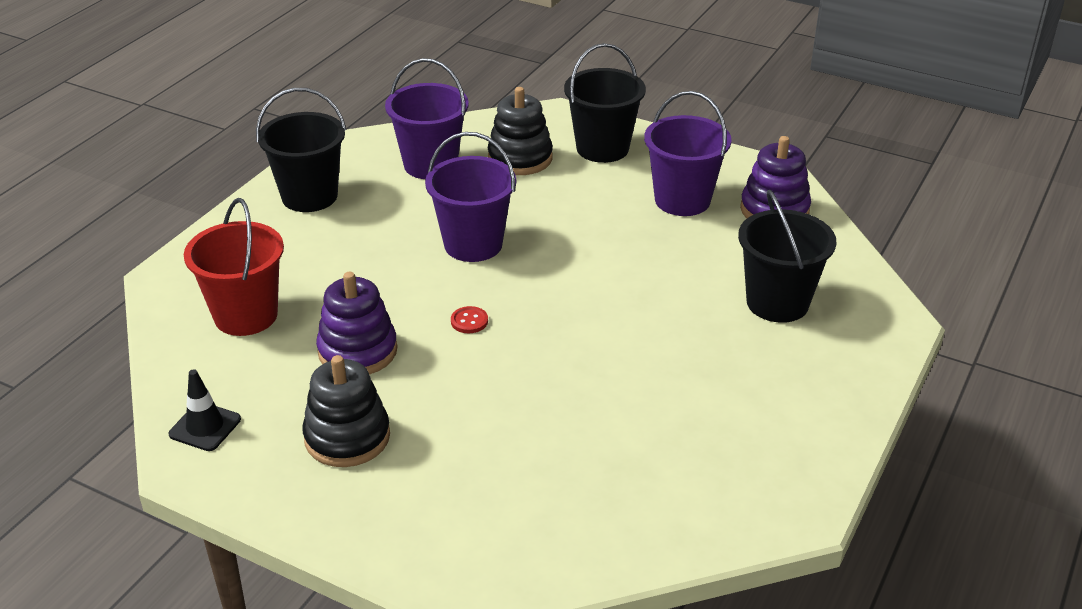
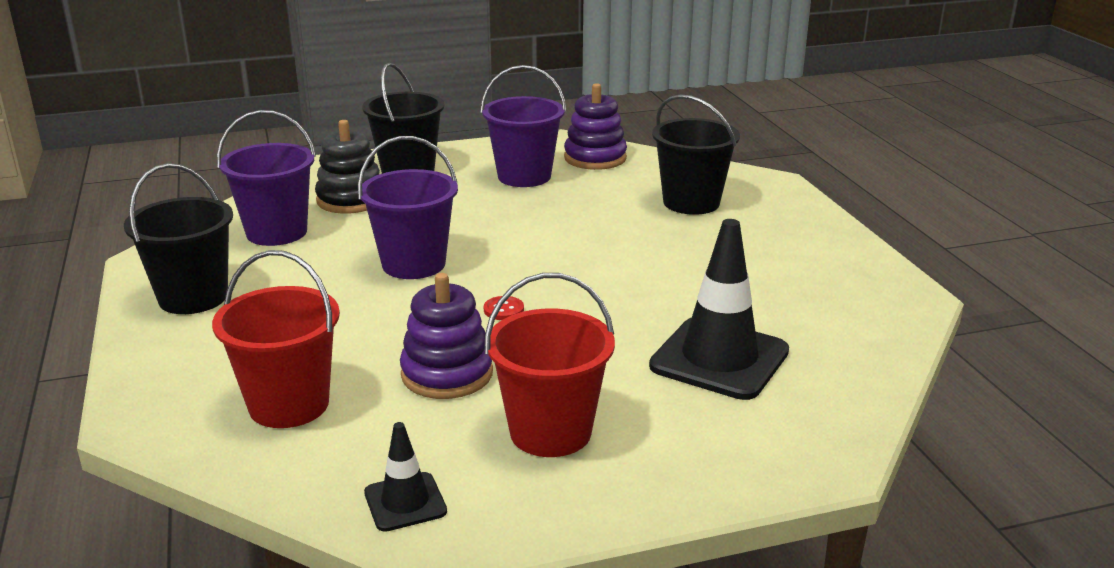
camera: 45 degrees left, 10 degrees down
(347, 437) = (550, 432): black stacking toy -> red bucket
(543, 459) = (719, 359): none -> black traffic cone

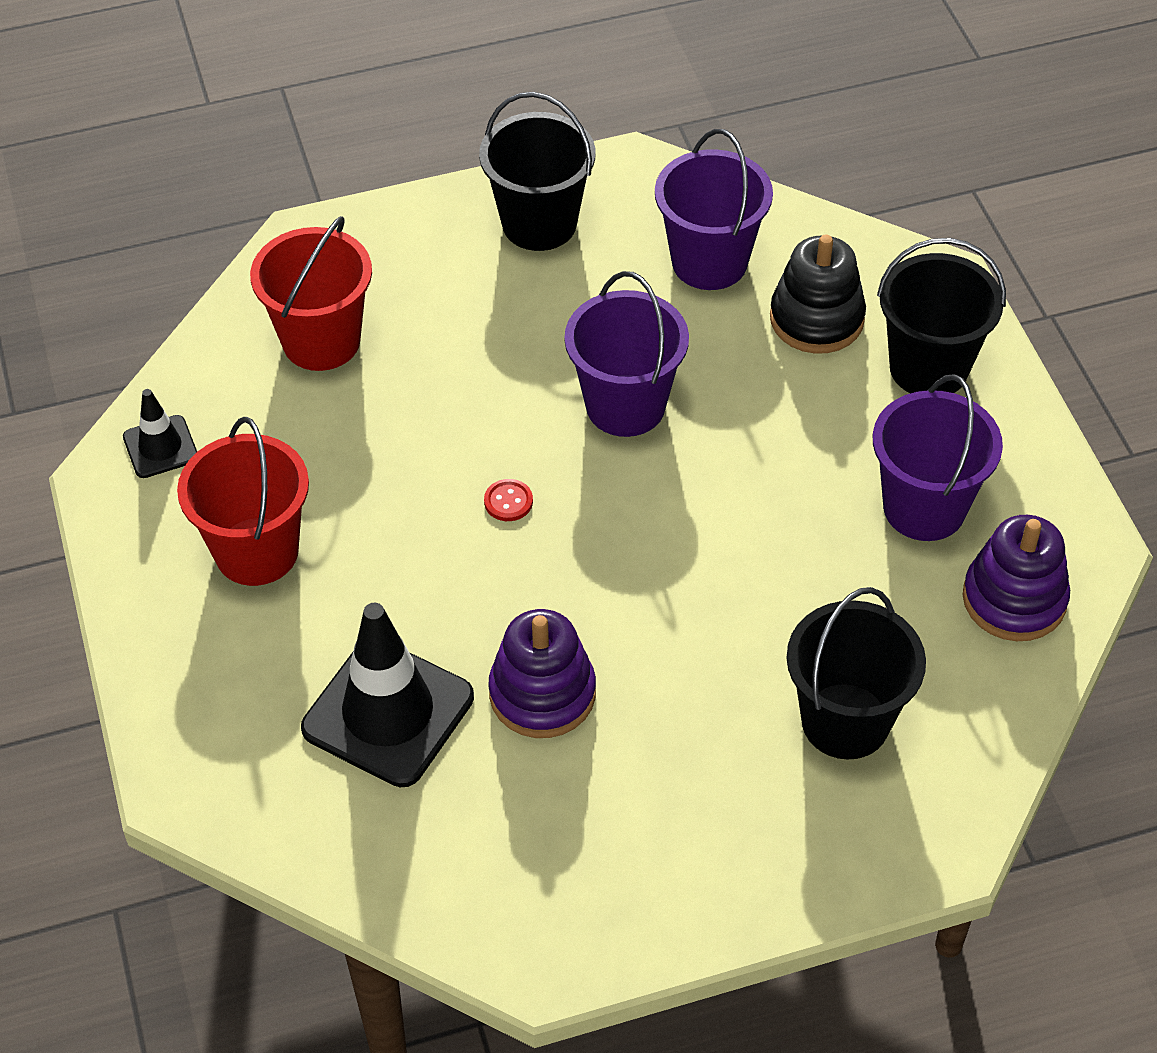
camera: 90 degrees right, 25 degrees up
(447, 374) = (370, 459): purple stacking toy -> purple stacking toy (542, 693)

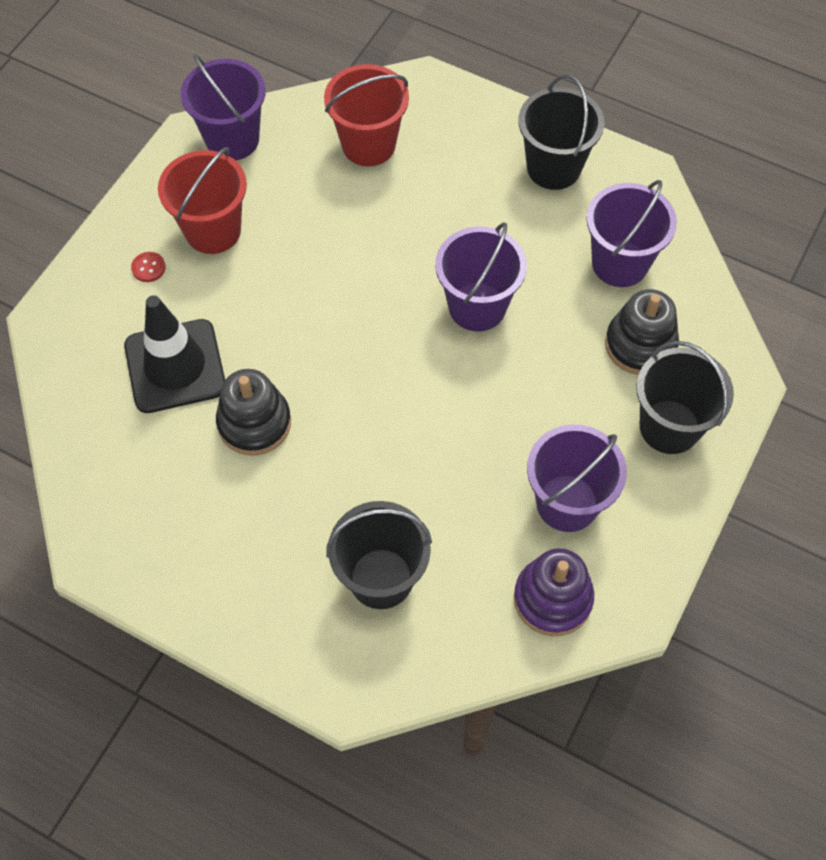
camera: 45 degrees right, 10 degrees up
(160, 447) = (232, 139): black traffic cone -> purple bucket
(508, 501) = (357, 308): red button -> red button (148, 268)
(542, 693) = (254, 423): purple stacking toy -> black stacking toy

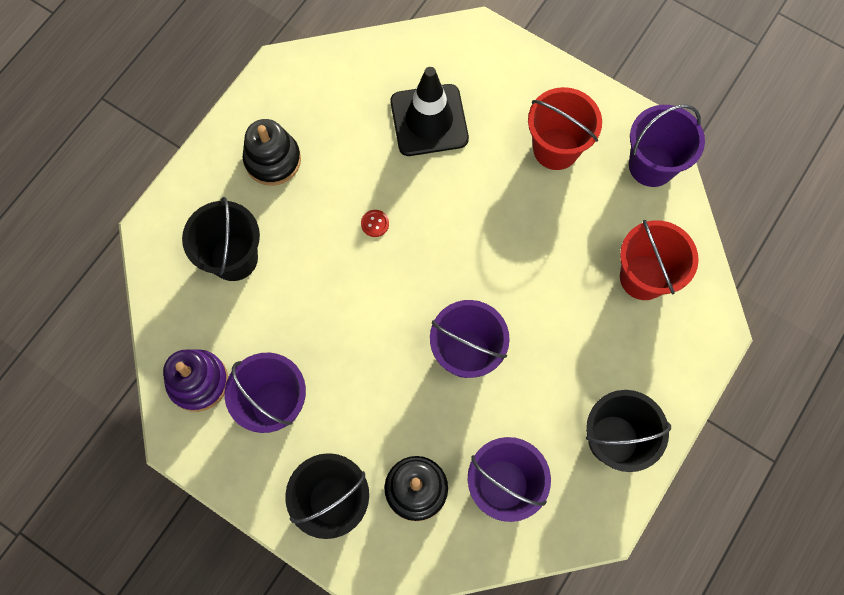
camera: 95 degrees right, 10 degrees up
(148, 268) = (522, 101): red button -> red button (375, 224)
(254, 423) = (373, 175): black stacking toy -> black stacking toy (273, 160)

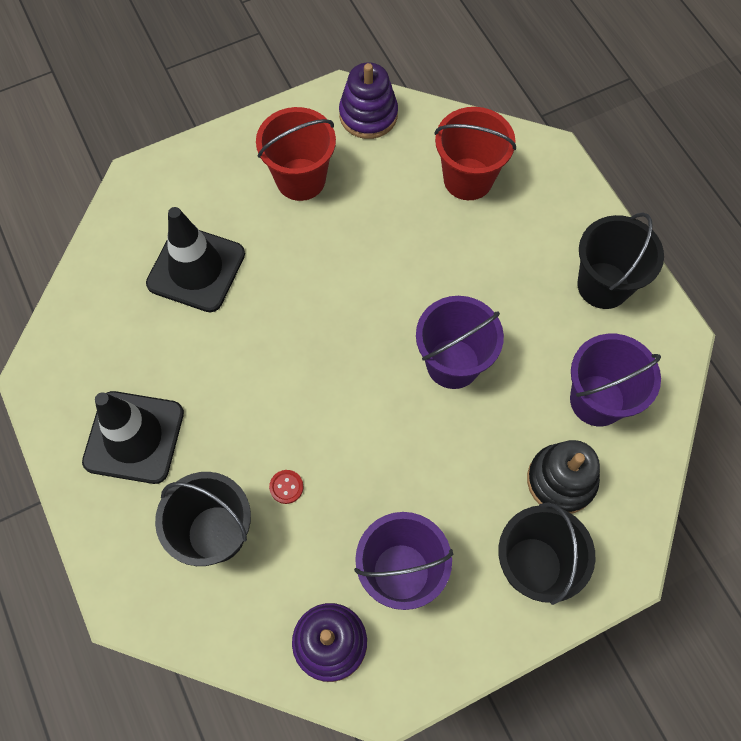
camera: 60 degrees left, 5 degrees down
(273, 160) = (134, 437): black stacking toy -> black traffic cone
(375, 224) = (270, 375): red button -> red button (286, 487)
(651, 165) = (368, 115): purple bucket -> purple stacking toy

